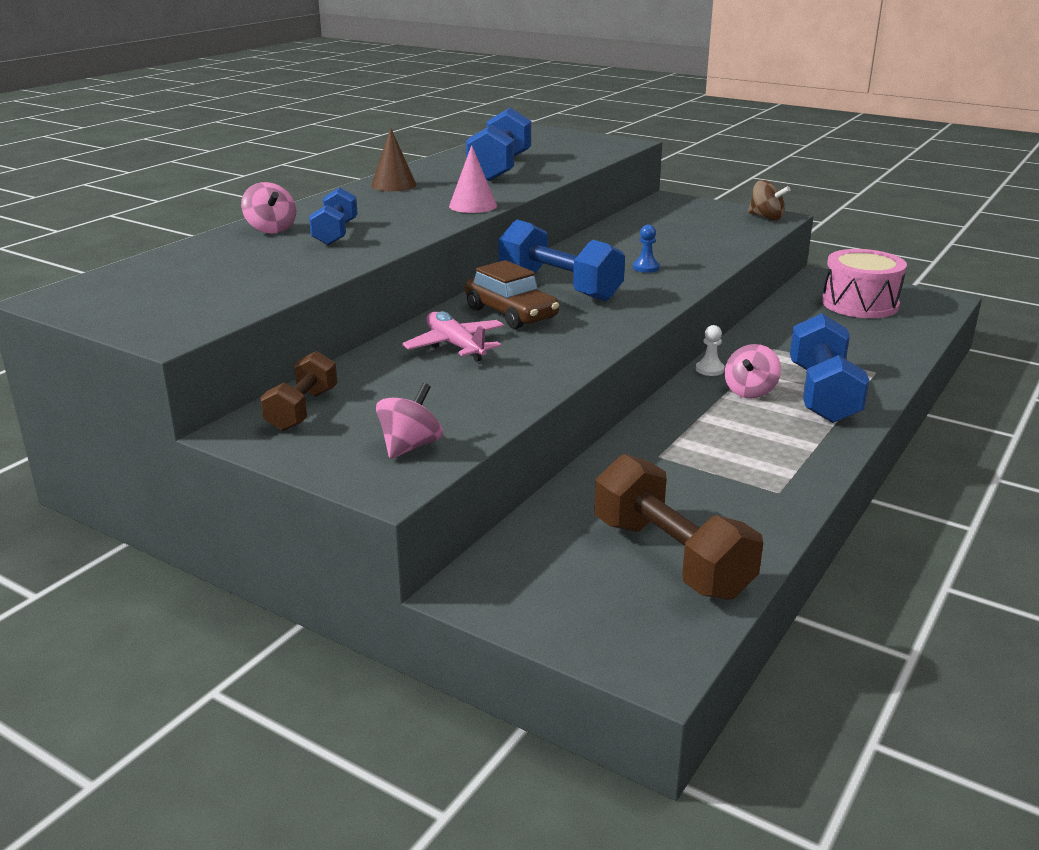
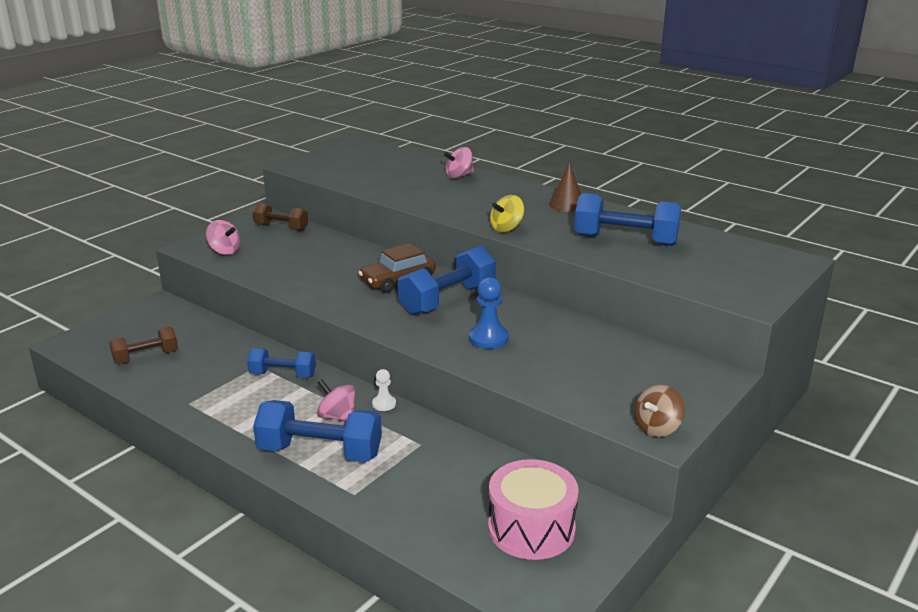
camera: 95 degrees right, 0 degrees up
(335, 233) = (446, 191): blue dumbbell -> blue dumbbell (283, 374)
(455, 346) = (348, 263): pink plane -> none
(473, 205) = (506, 228): pink cone -> yellow spinning top
(646, 268) = (488, 338): blue pawn -> blue pawn, size x1.69
(671, 558) = (146, 357): brown dumbbell -> brown dumbbell, size x0.61

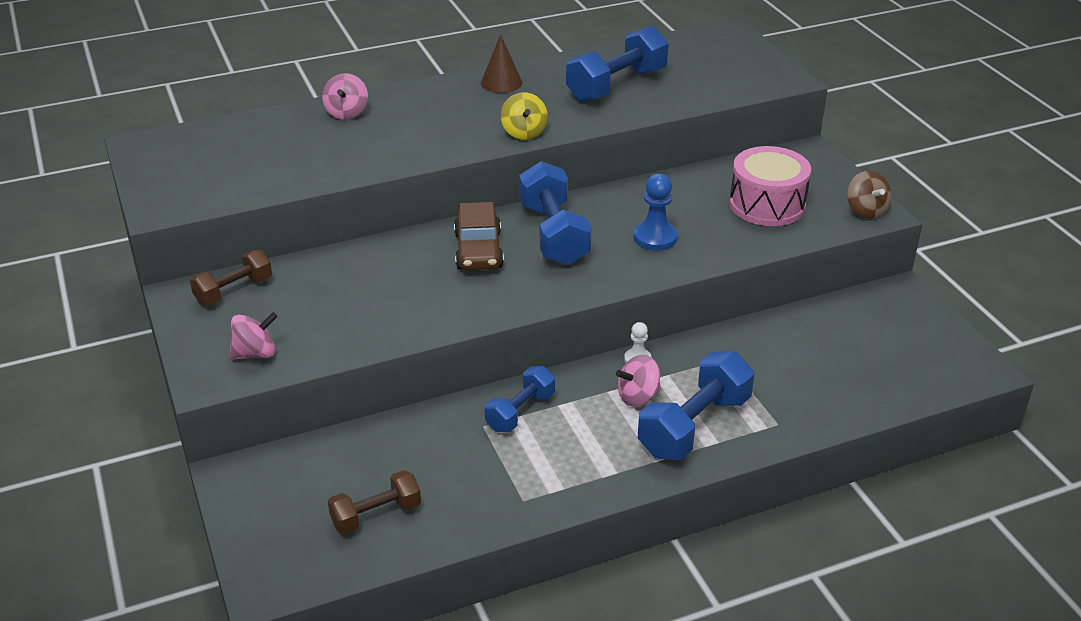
camera: 60 degrees left, 10 degrees up
(146, 357) = (376, 515): brown dumbbell -> brown dumbbell turned 60 degrees clockwise
(531, 528) = (887, 341): pink drum -> pink drum (767, 205)

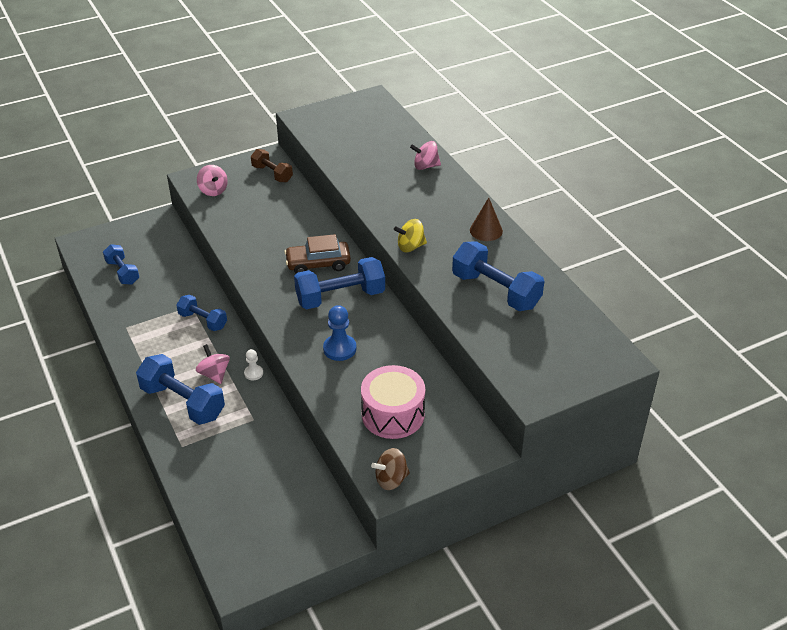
camera: 85 degrees right, 5 degrees up
(376, 515) = (122, 272): brown dumbbell -> blue dumbbell

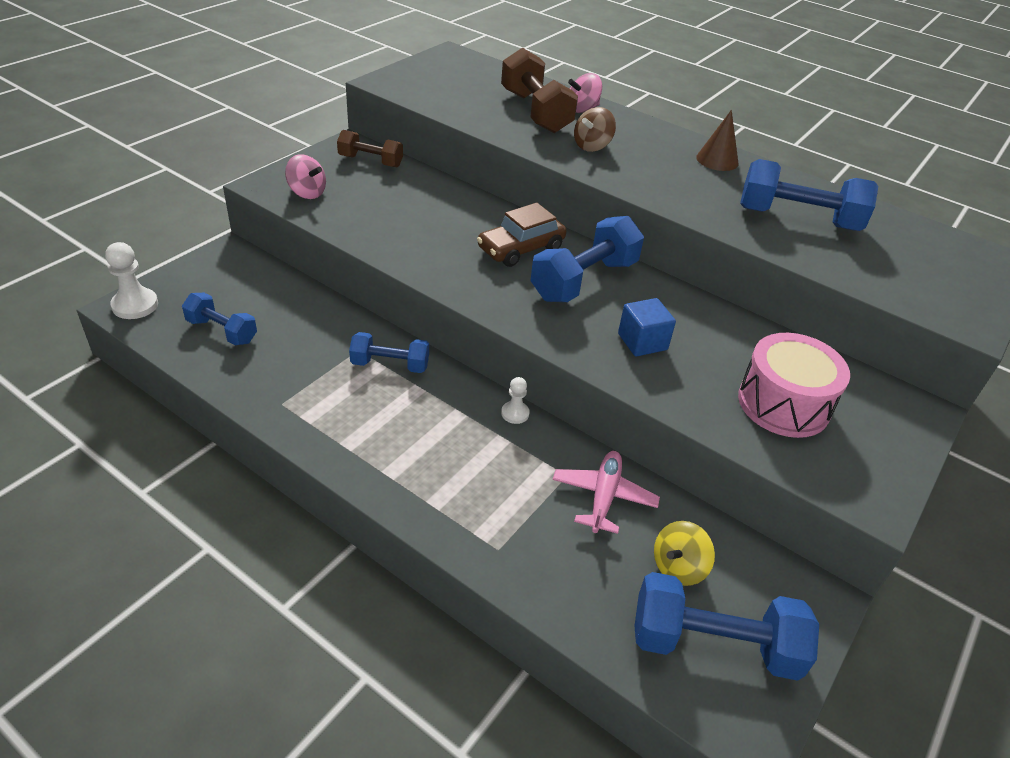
camera: 30 degrees left, 0 degrees up
(86, 243) = (135, 305): none -> white pawn
(183, 402) = (449, 484): blue dumbbell -> blue dumbbell (713, 644)
(214, 374) = (463, 431): pink spinning top -> none
(264, 439) = (603, 497): none -> pink plane
(339, 349) = (642, 342): blue pawn -> blue cube
(387, 162) = (535, 112): none -> brown dumbbell
(391, 479) = (866, 490): brown spinning top -> brown spinning top (592, 146)
(410, 246) = (655, 192): yellow spinning top -> yellow spinning top (678, 567)

